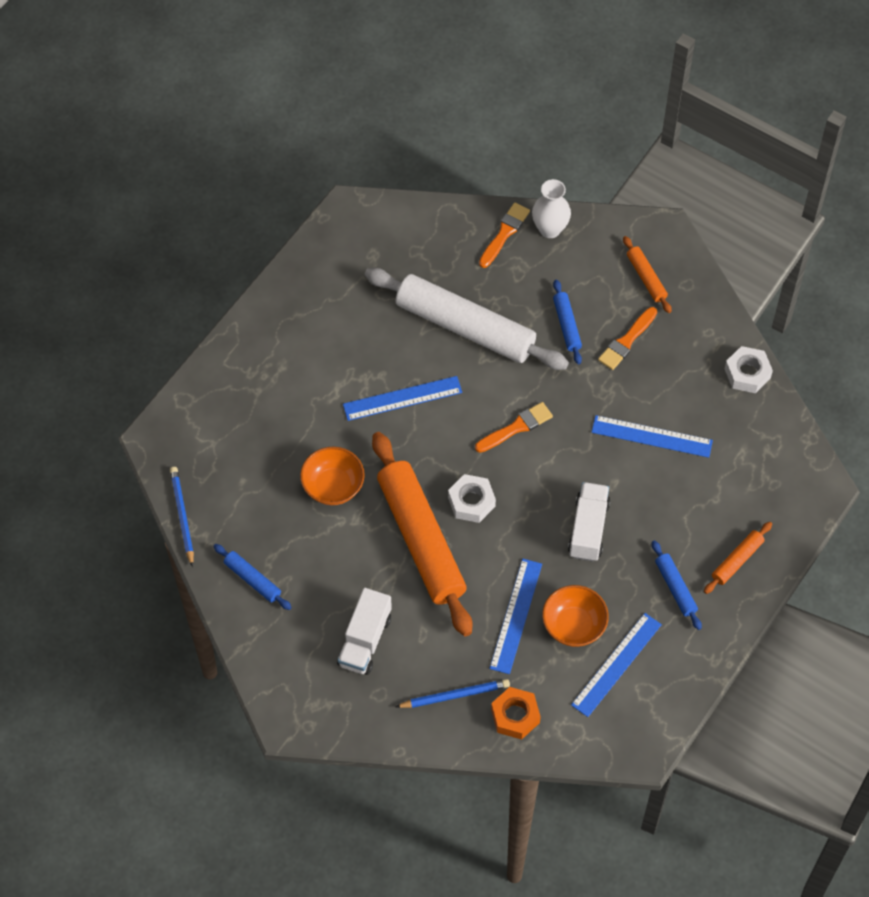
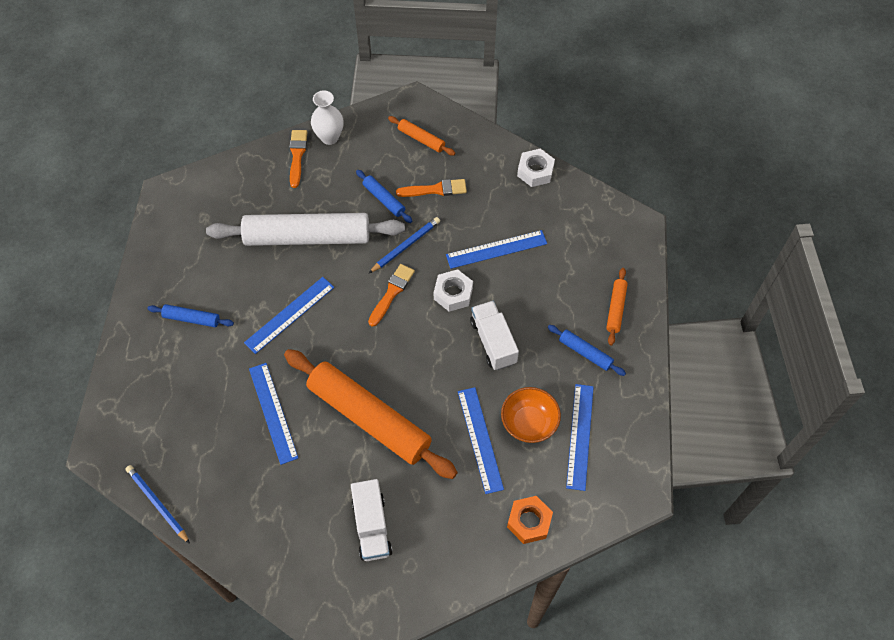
camera: 30 degrees left, 0 degrees up
(252, 580) = (248, 526): blue rolling pin -> blue rolling pin (192, 319)
(333, 486) = (273, 412): orange bowl -> blue ruler
(454, 695) = (471, 532): blue pencil -> blue pencil (405, 246)
(471, 502) = (391, 367): white nut -> white nut (453, 293)
(627, 341) = (435, 189): orange brush -> orange brush turned 105 degrees counterclockwise

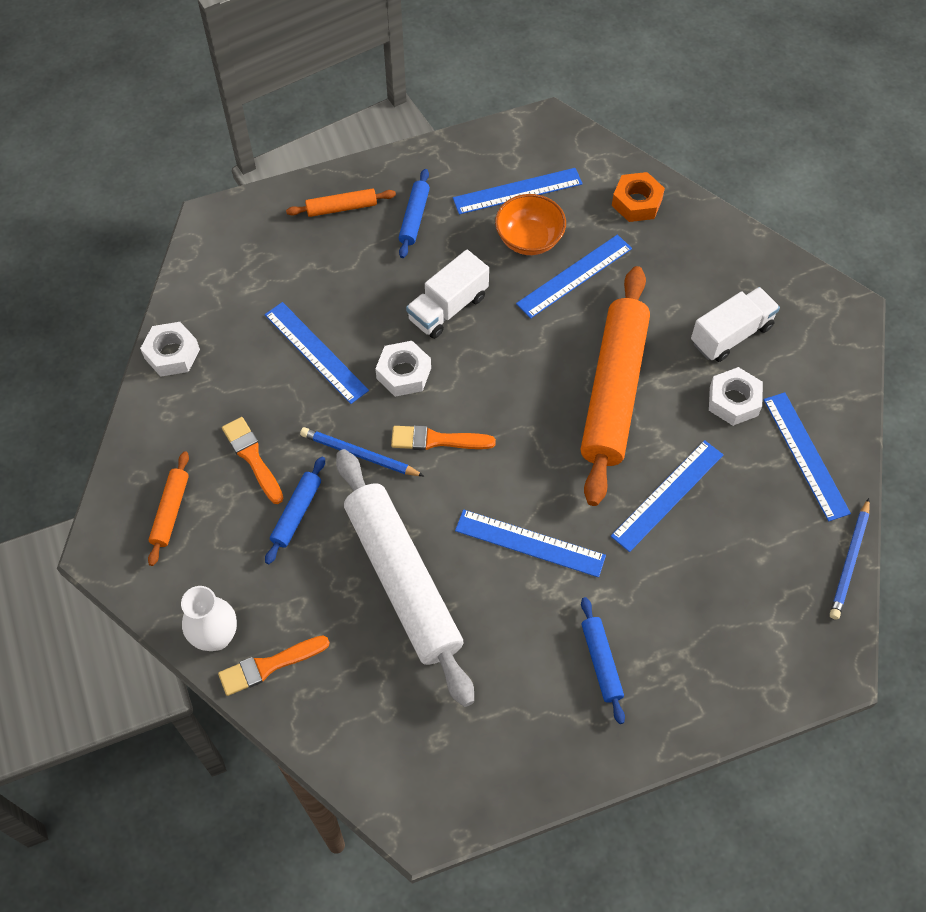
camera: 115 degrees left, 0 degrees up
(247, 522) = (805, 455): none -> blue ruler
(317, 496) = (733, 401): none -> white nut

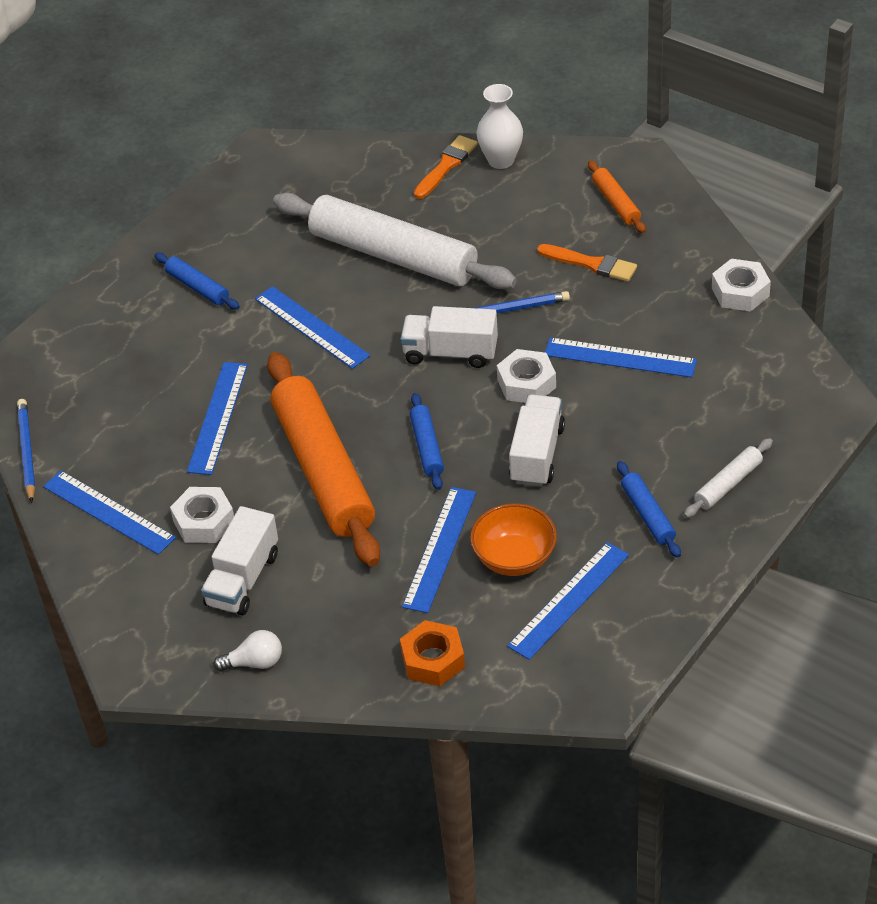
camera: 150 degrees right, 15 degrees down
(297, 513) = (517, 250): blue rolling pin -> blue rolling pin (427, 447)
(341, 208) = (728, 484): orange rolling pin -> white rolling pin
(437, 440) = (450, 353): orange brush -> white truck
(530, 543) = (311, 327): blue ruler -> blue ruler turned 60 degrees clockwise
(759, 267) = (254, 662): none -> white light bulb

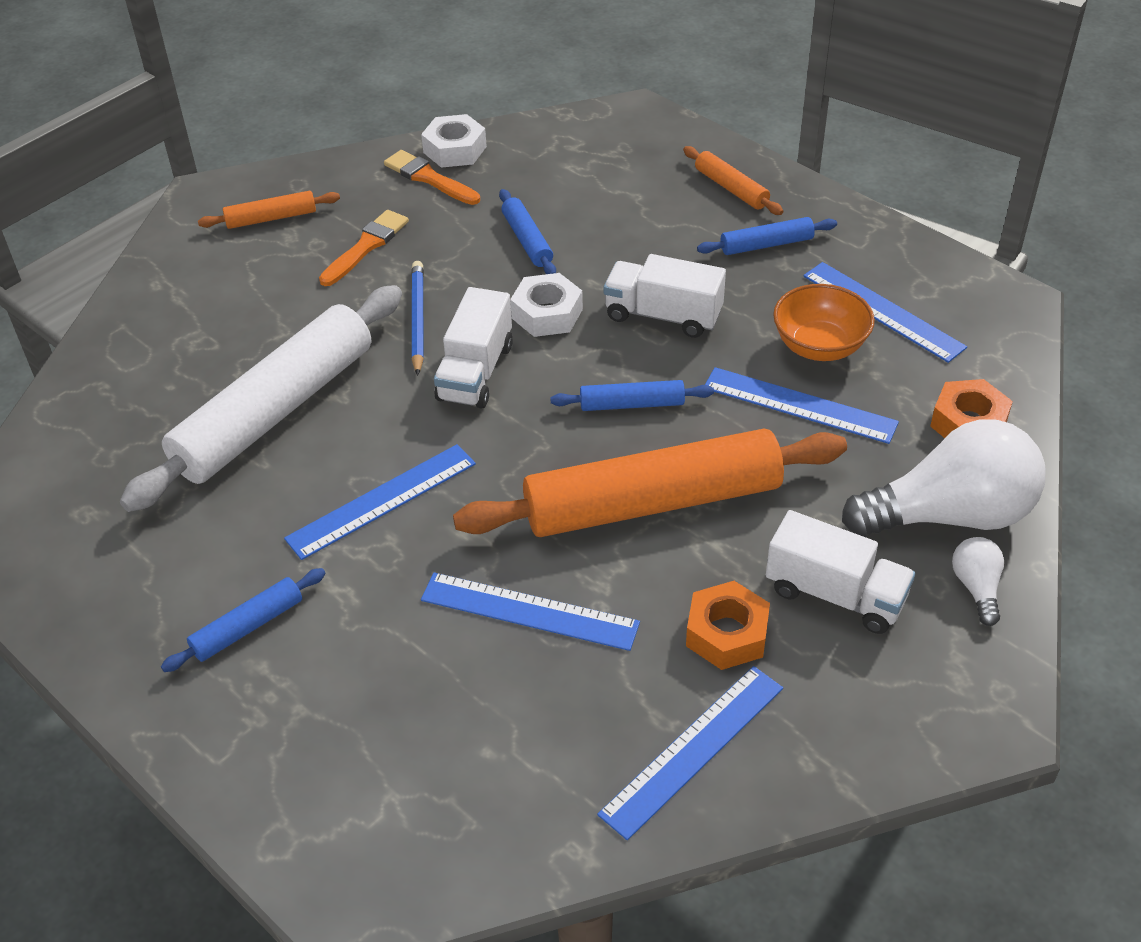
camera: 85 degrees left, 0 degrees up
(27, 452) = (544, 865): blue pencil -> none
(204, 521) = (726, 633): white nut -> orange nut
(327, 646) = (949, 515): none -> white light bulb
(446, 166) = (125, 350): orange brush -> orange brush (429, 178)
(501, 160) = (143, 301): white vase -> none
(620, 357) = (527, 240): blue ruler -> blue rolling pin
(728, 484) = (731, 188): white rolling pin -> orange rolling pin

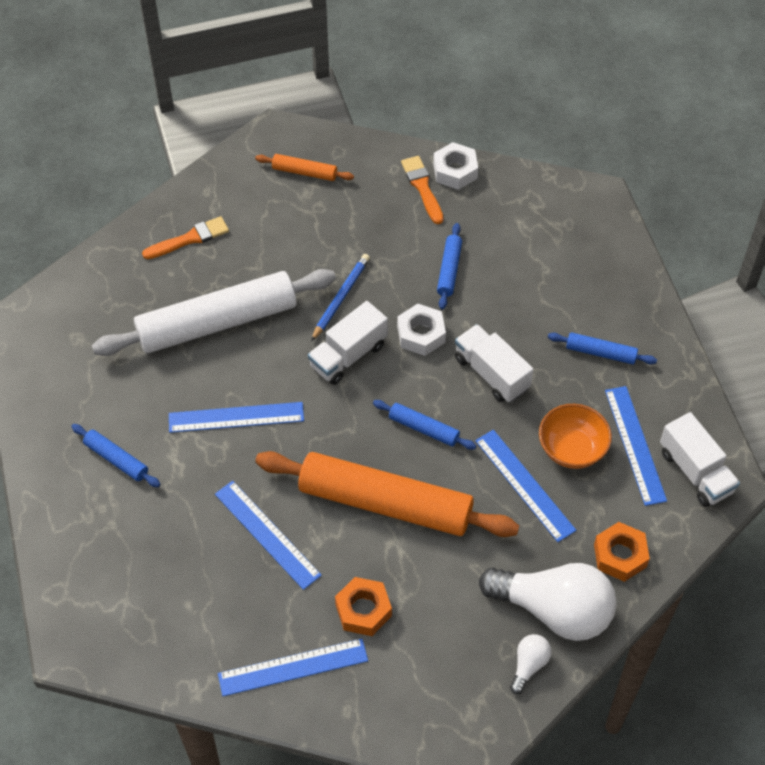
camera: 30 degrees right, 10 degrees up
(248, 627) = (116, 459): blue rolling pin -> blue rolling pin turned 45 degrees clockwise
(366, 246) = (347, 224): orange brush -> orange brush (189, 239)
(731, 188) = (613, 295): orange rolling pin -> none
(835, 594) = (443, 622): white truck -> white truck (695, 472)

